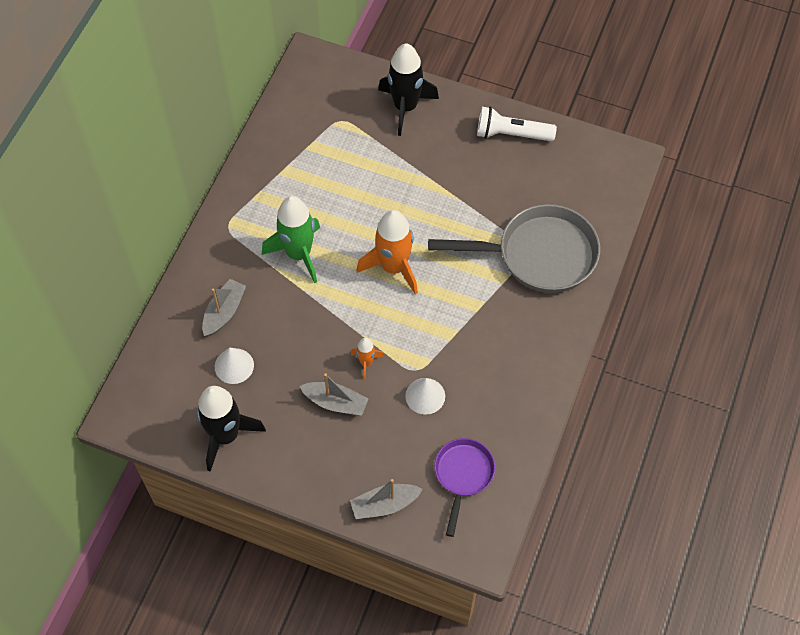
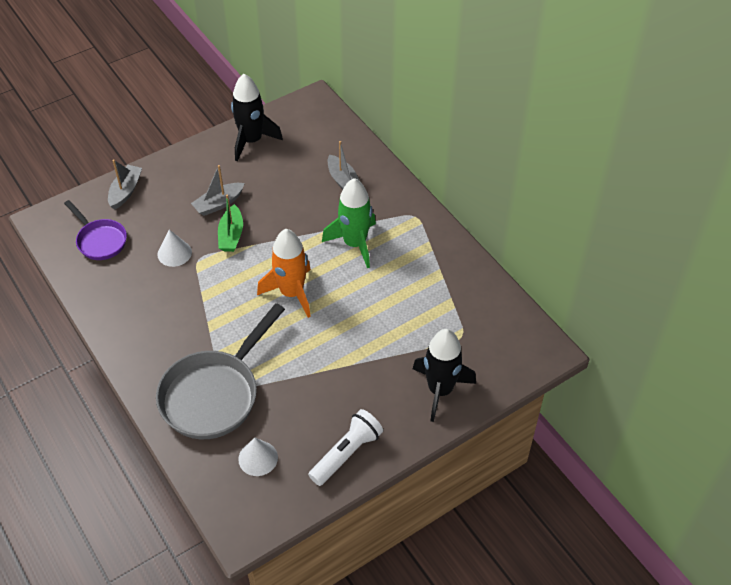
camera: 125 degrees right, 10 degrees down
(234, 366) = (297, 167): white cone -> white cone (258, 458)
(366, 362) = (231, 235): orange rocket -> green boat

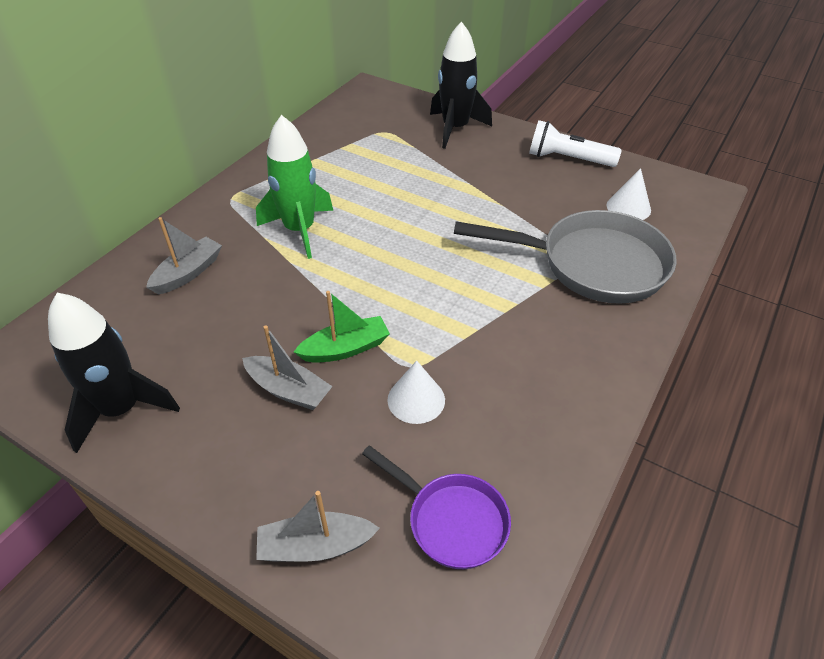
camera: 115 degrees left, 5 degrees down
(100, 240) = (451, 520): purple pan -> purple pan turned 105 degrees clockwise
(292, 293) = (408, 255): orange rocket -> none

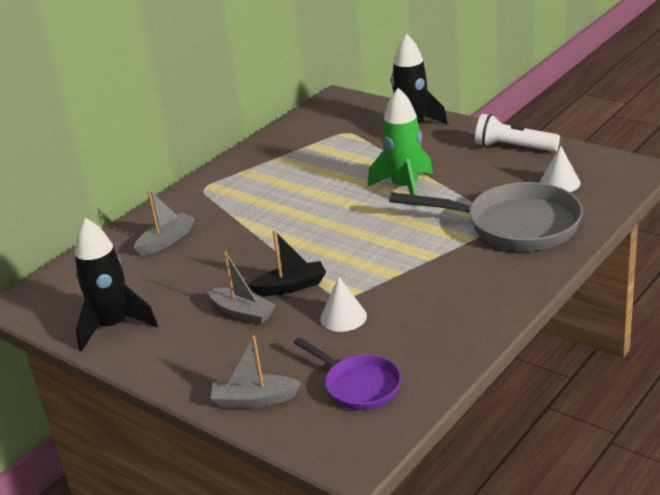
camera: 10 degrees right, 15 degrees down
(300, 230) = (261, 209): green rocket -> green rocket (405, 188)
(345, 348) = (290, 287): green boat -> black boat

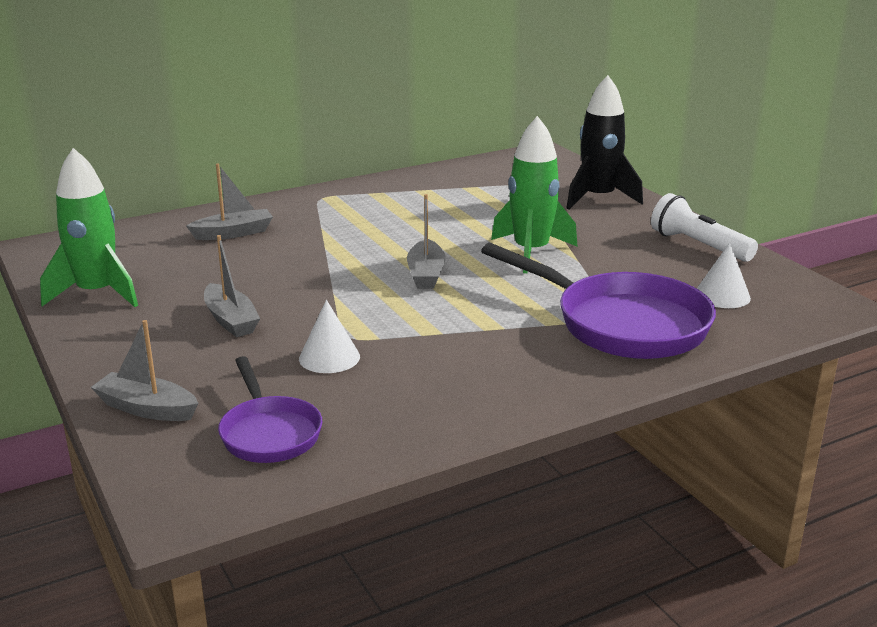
camera: 20 degrees right, 5 degrees down
(113, 326) = (97, 293): black rocket -> green rocket
(290, 287) = (307, 311): black boat -> none
(347, 229) = (426, 274): none -> grey boat
(514, 226) = (621, 324): grey pan -> purple pan

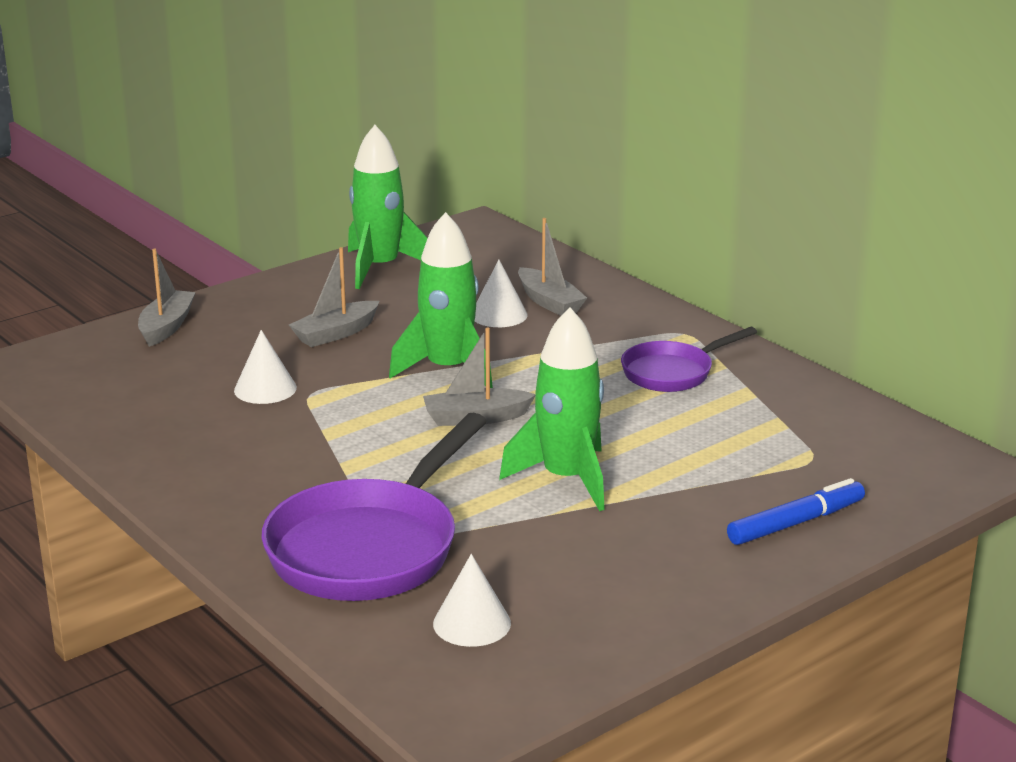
camera: 80 degrees right, 0 degrees up
(243, 252) = (499, 315): none -> white cone
(269, 433) = (126, 381): purple pan -> purple pan (672, 372)
(336, 278) = (448, 370): none -> green rocket
(598, 198) = (795, 523): black rocket -> blue marker
(699, 246) = (643, 608): white flashlight -> none

